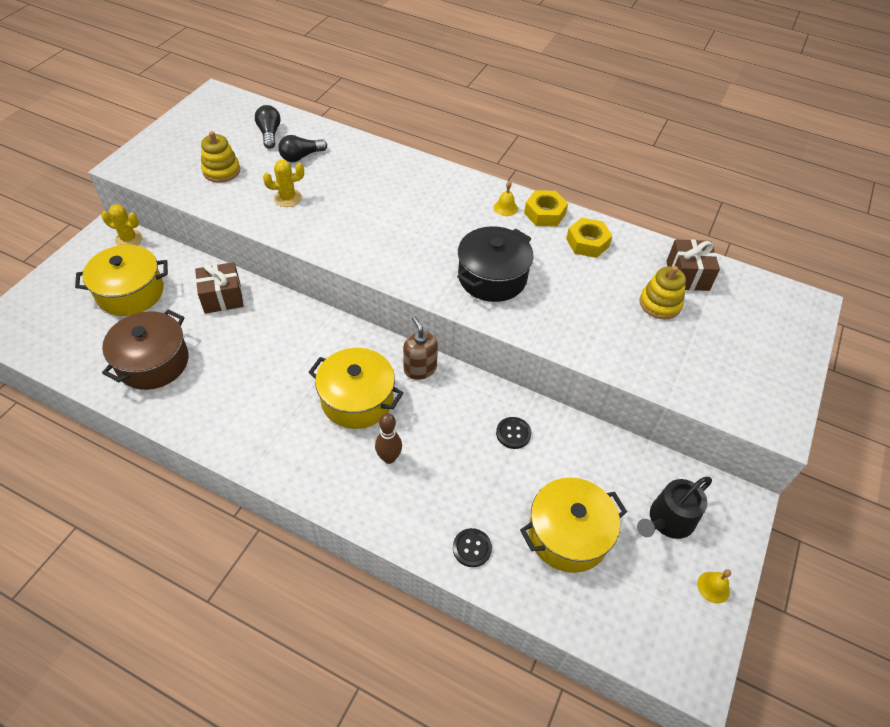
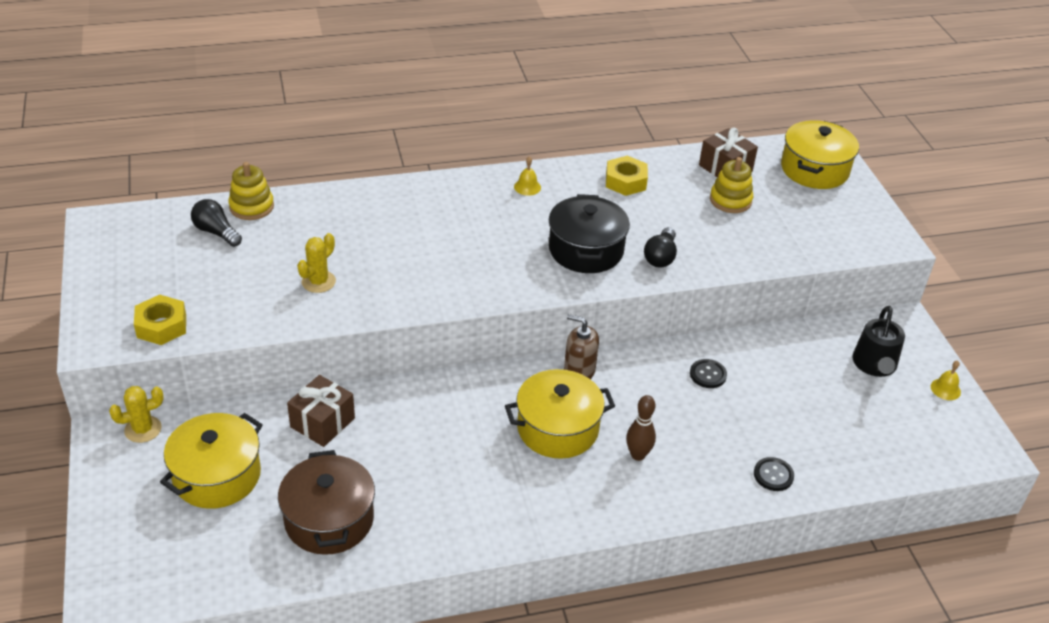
camera: 40 degrees left, 10 degrees down
(221, 171) = (213, 292): yellow stacking toy -> yellow stacking toy (251, 207)
(301, 157) = (280, 237): black light bulb -> black light bulb (660, 257)
(544, 213) = (565, 175): yellow nut -> yellow nut (161, 326)
(568, 534) = (824, 419): yellow pot -> yellow pot (814, 169)

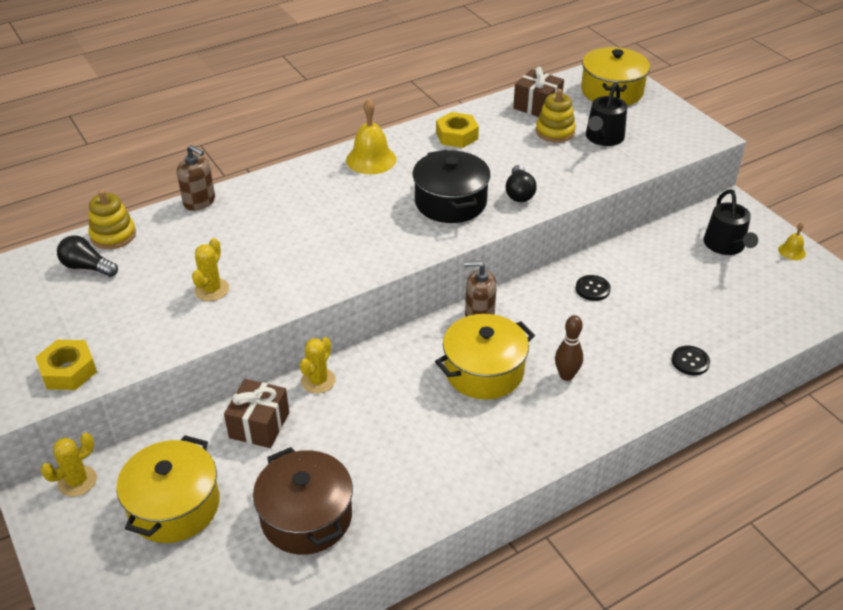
camera: 15 degrees left, 0 degrees up
(344, 192) = (199, 201): none -> brown soap dispenser
(394, 395) = (318, 381): none -> yellow cactus
(527, 187) = (371, 159): yellow bell -> yellow bell, size x1.92
(779, 218) = (603, 138): none -> black watering can

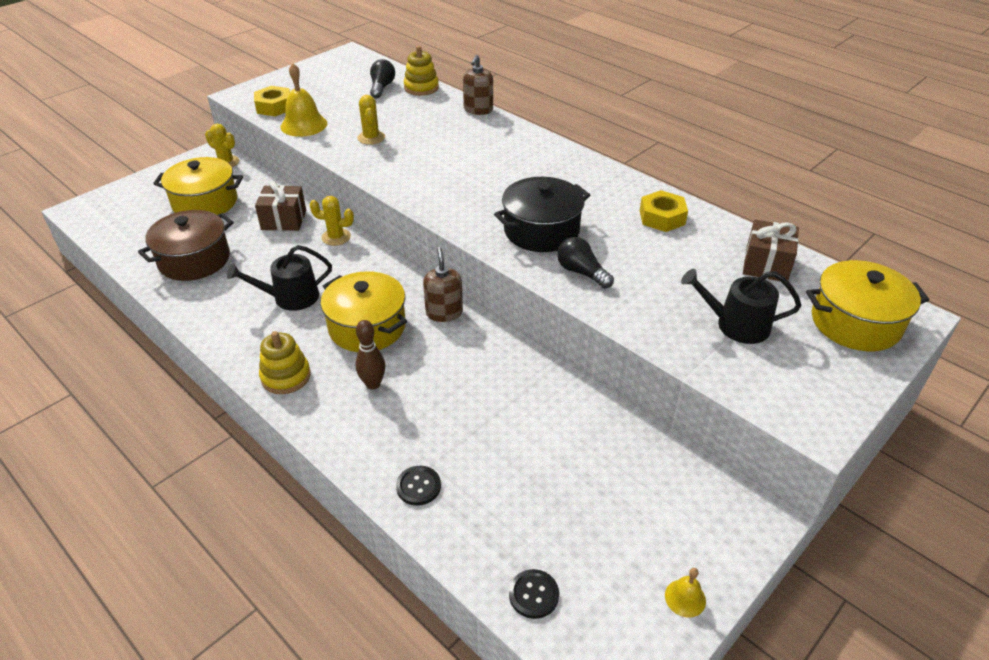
camera: 75 degrees right, 0 degrees up
(212, 289) = (371, 138): yellow cactus -> yellow cactus turned 75 degrees clockwise
(371, 159) = (586, 175): yellow bell -> yellow bell (304, 125)
(519, 193) = (581, 272): black light bulb -> black light bulb turned 60 degrees clockwise
(555, 132) = (720, 284): yellow stacking toy -> yellow stacking toy (286, 376)
(592, 289) = (515, 390): black button -> black button (533, 594)
(726, 246) = (658, 514): black watering can -> black watering can (290, 297)

